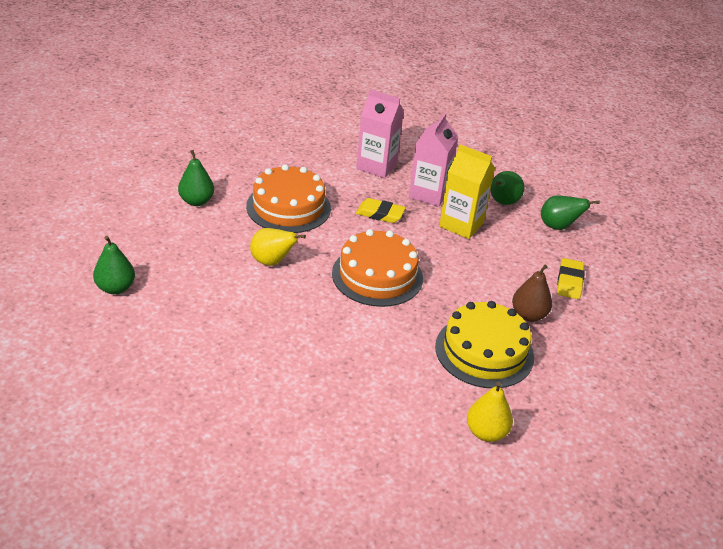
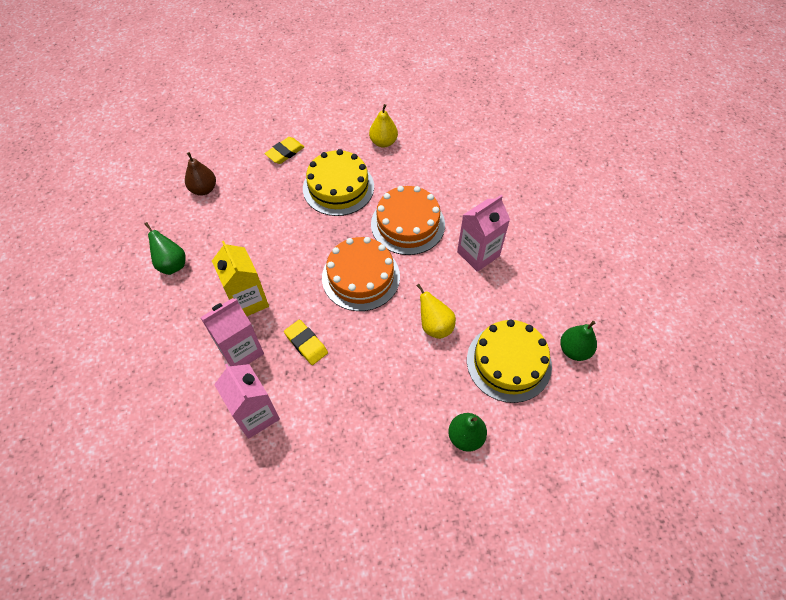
camera: 145 degrees left, 20 degrees up
(181, 258) = (509, 362): none -> yellow cake
(266, 340) = (478, 254): none -> pink carton
(288, 207) = (382, 389): orange cake -> orange cake (408, 224)
(502, 202) = (187, 311): green pear -> none
(528, 315) = (282, 199): brown pear -> brown pear (204, 189)
(569, 282) = (224, 212): yellow eraser -> yellow eraser (285, 152)

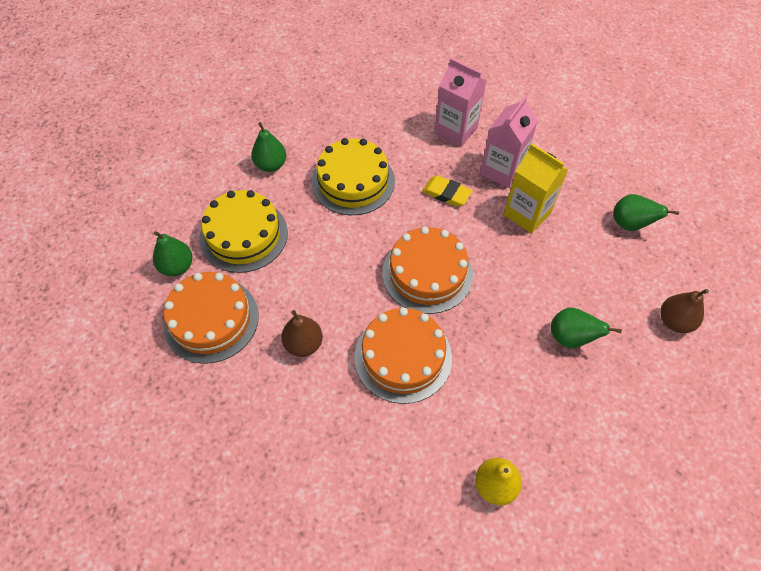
camera: 160 degrees right, 0 degrees up
(283, 201) = (570, 338): none -> green pear
(285, 152) = (619, 414): yellow eraser -> none
(338, 187) = (515, 382): yellow cake -> yellow cake (353, 181)
(435, 326) = (328, 247): yellow pear -> none
(478, 254) = (303, 344): pink carton -> brown pear
(548, 294) = (211, 319): none -> orange cake

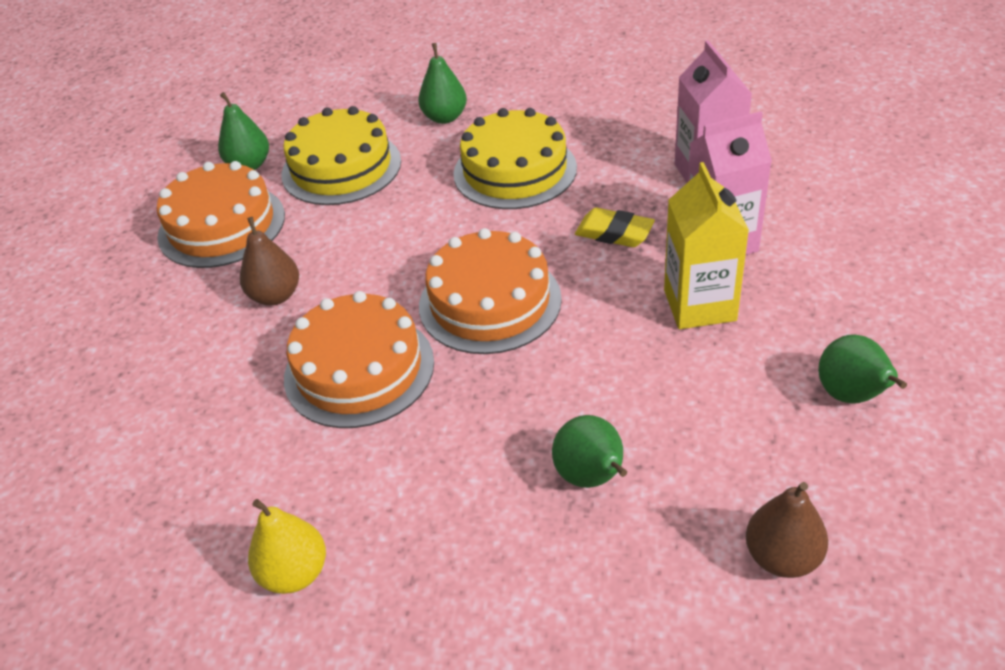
camera: 45 degrees right, 15 degrees down
(446, 193) = (614, 233): yellow eraser -> yellow eraser turned 45 degrees counterclockwise

